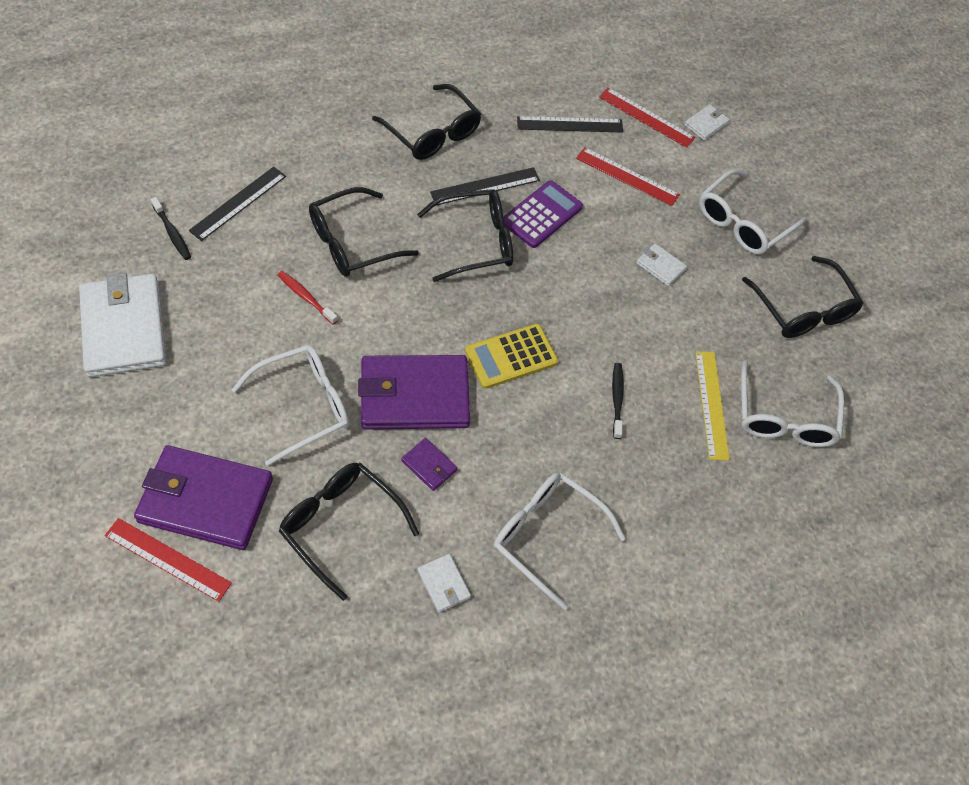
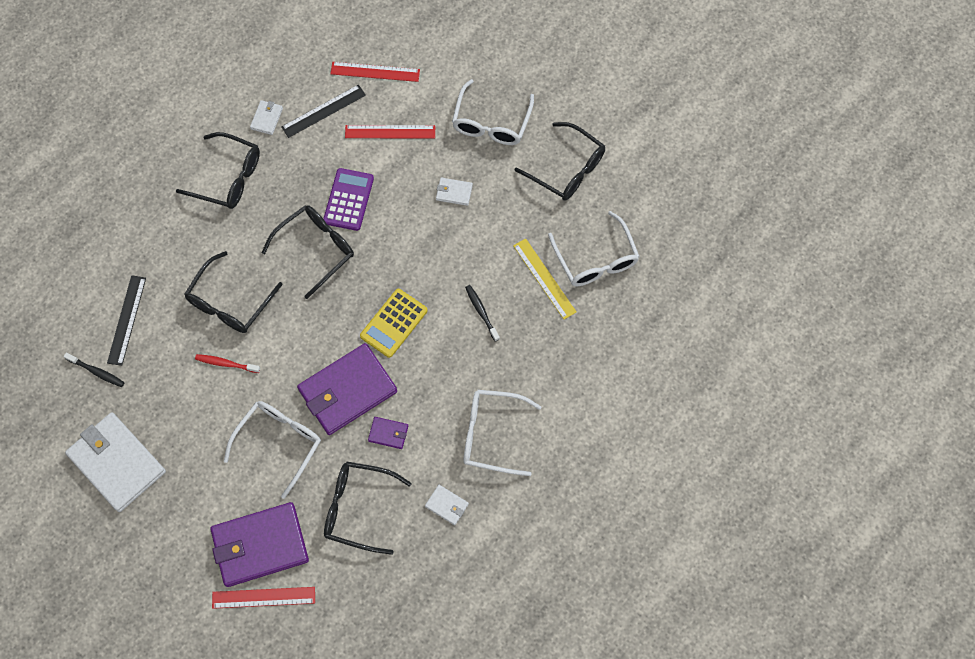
camera: 25 degrees left, 10 degrees up
(485, 186) = (294, 200): black ruler -> none
(706, 124) = (421, 52): white wallet -> white wallet (267, 118)

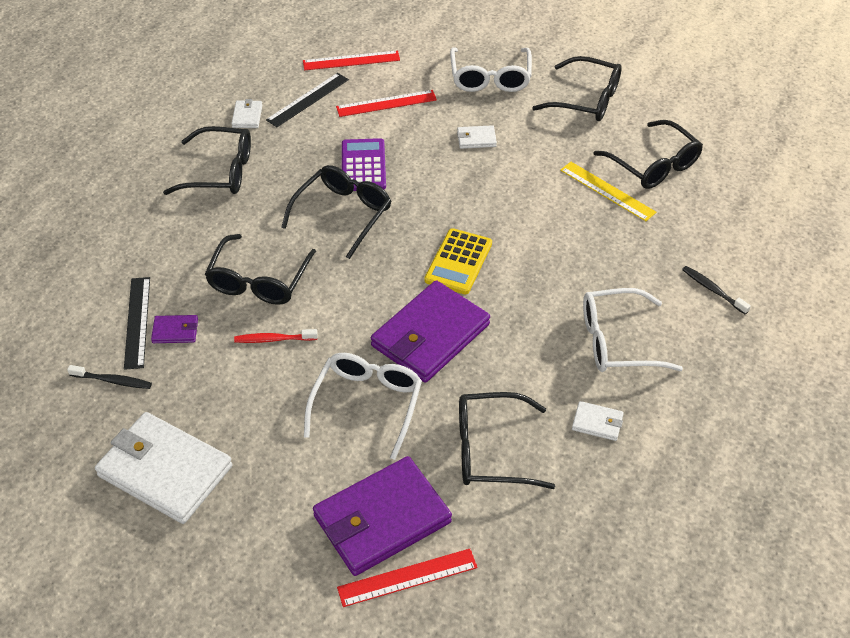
camera: 15 degrees left, 20 degrees down
(388, 433) = (496, 366): purple wallet -> purple wallet (175, 331)
(481, 312) = (553, 233): black toothbrush -> black toothbrush (713, 290)
(596, 259) = (653, 165): white glasses -> black glasses

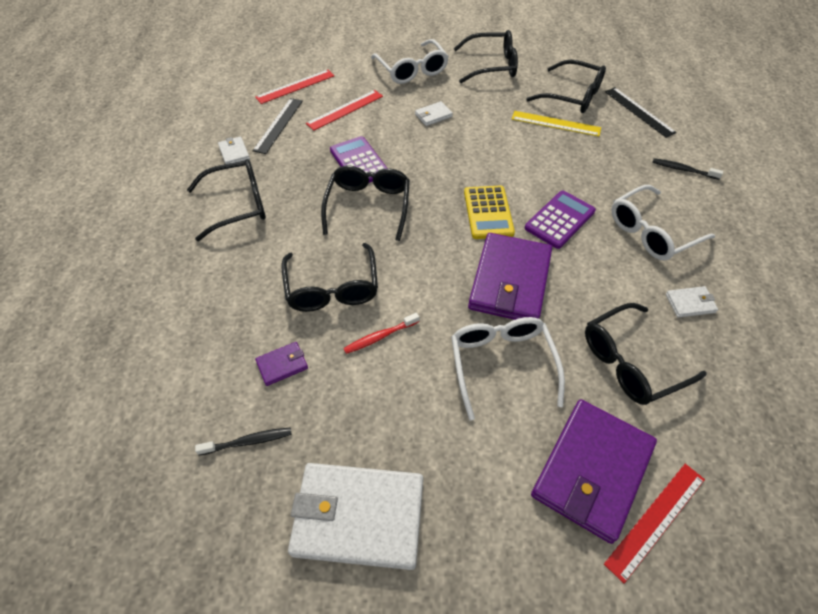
camera: 25 degrees left, 5 degrees up
(137, 322) = (239, 371): black ruler -> black ruler (639, 112)
(528, 295) = (559, 220): none -> purple calculator

